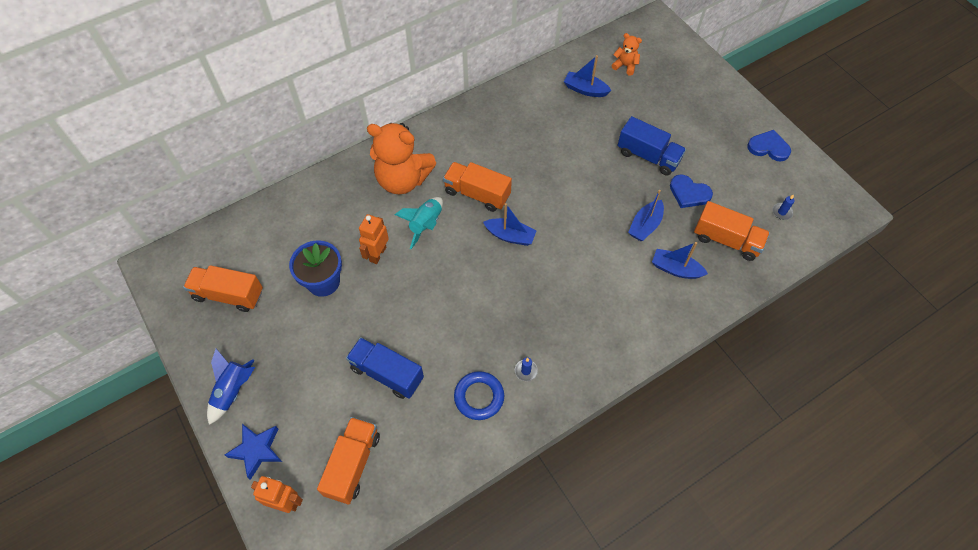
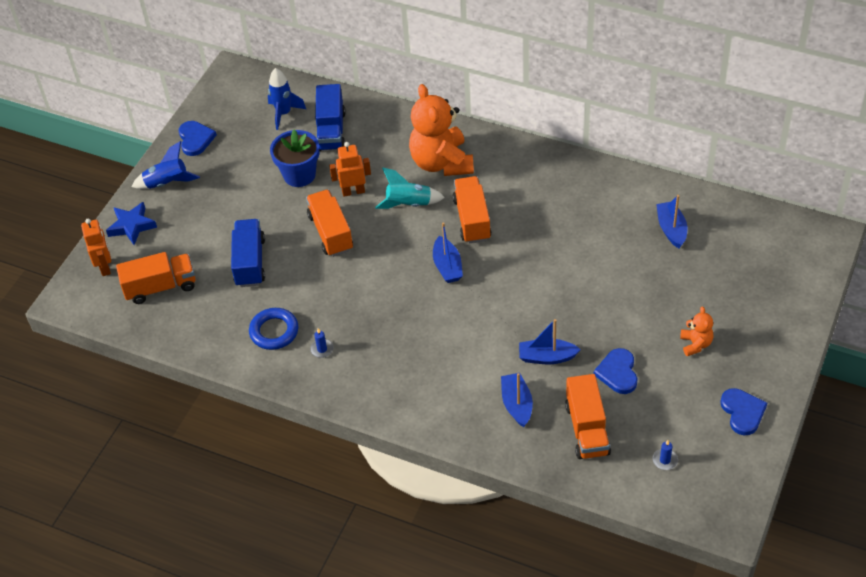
camera: 60 degrees right, 10 degrees down
(203, 338) = (195, 139): none -> blue heart
(228, 295) = (242, 129): orange truck -> orange truck (331, 232)
(243, 254) = (284, 113): none -> blue rocket
(625, 66) = (736, 243): orange teddy bear -> orange teddy bear (695, 344)
(648, 156) = (634, 319): blue truck -> blue truck (331, 131)

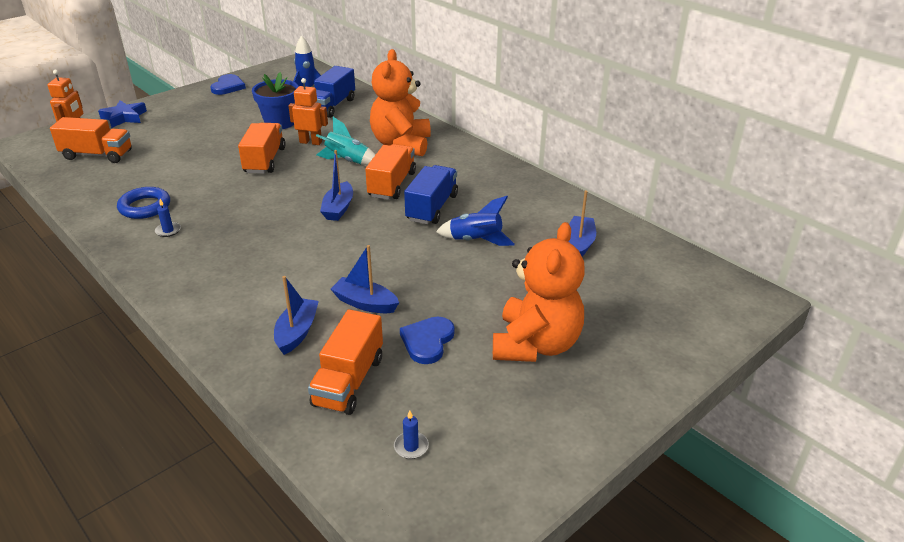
camera: 20 degrees right, 15 degrees down
(167, 183) = (179, 103): blue rocket -> blue rocket (476, 241)
(250, 262) = (181, 160): blue truck -> blue truck (432, 208)
(695, 344) = (535, 345): orange teddy bear -> orange teddy bear, size x2.18
(742, 412) = (545, 431): blue heart -> none

